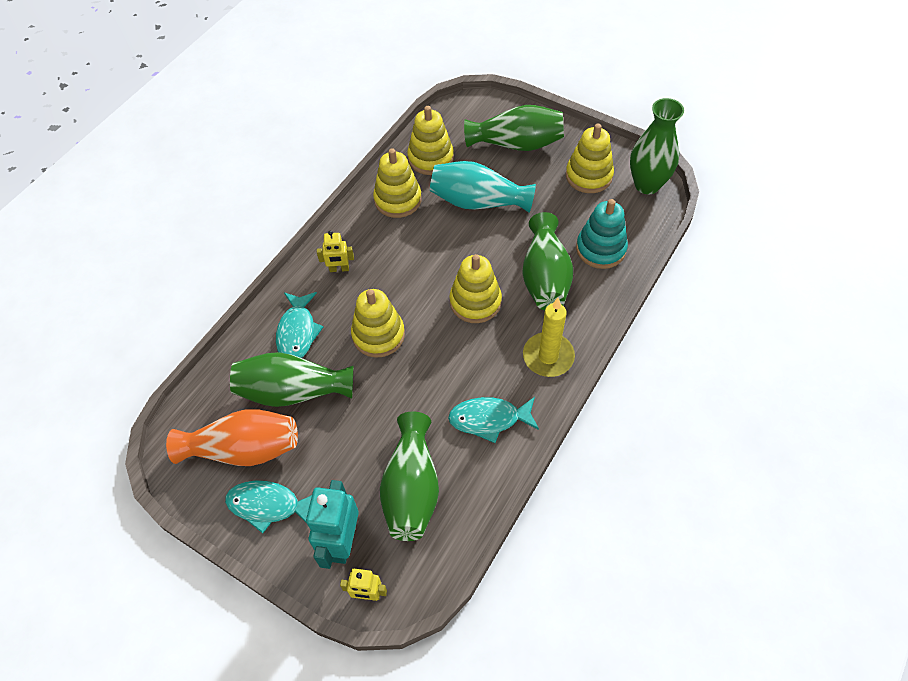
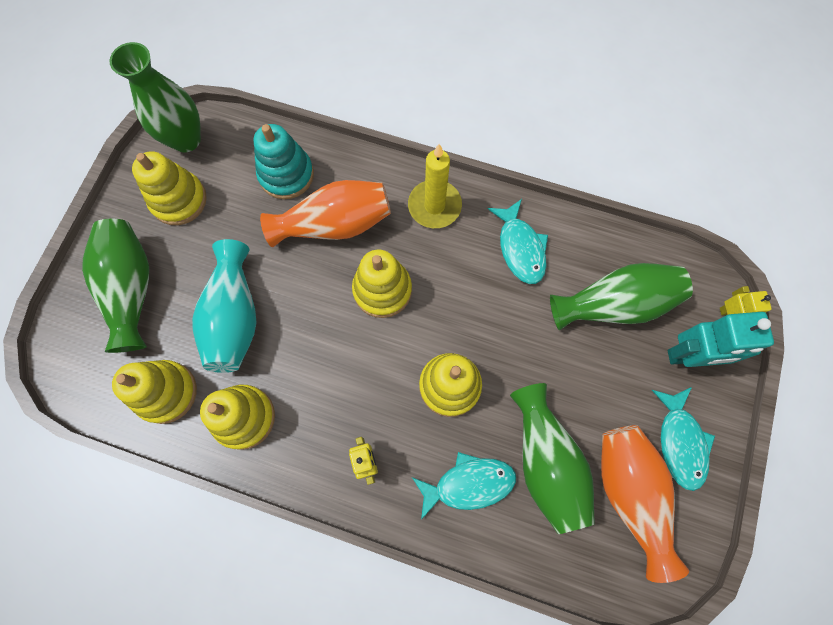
camera: 105 degrees left, 15 degrees up
(545, 277) = (334, 224): green vase -> orange vase

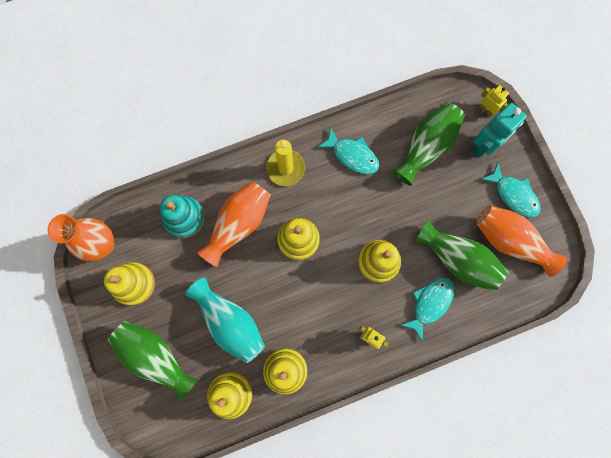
camera: 40 degrees left, 5 degrees up
(186, 139) = (103, 245): green vase -> orange vase

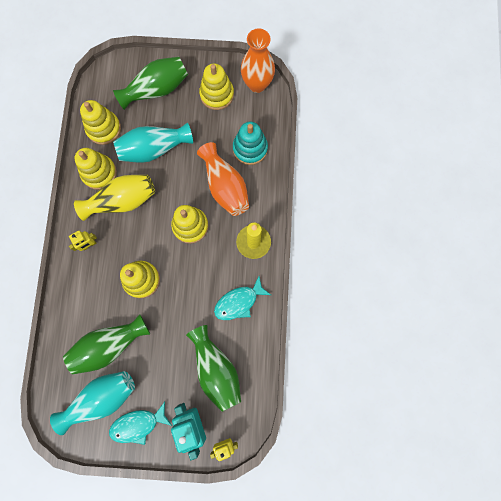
camera: 115 degrees right, 0 degrees up
(305, 327) = (122, 201): none -> yellow vase
(430, 303) = (88, 304): turquoise fish -> none
(510, 241) = (101, 398): orange vase -> turquoise vase

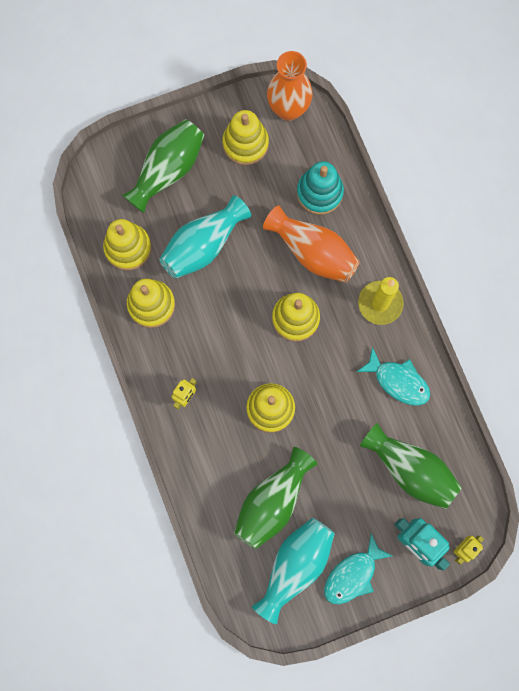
camera: 25 degrees left, 0 degrees up
(122, 201) = (197, 326): yellow vase -> none
(239, 302) = (398, 381): turquoise fish -> turquoise fish turned 90 degrees counterclockwise

